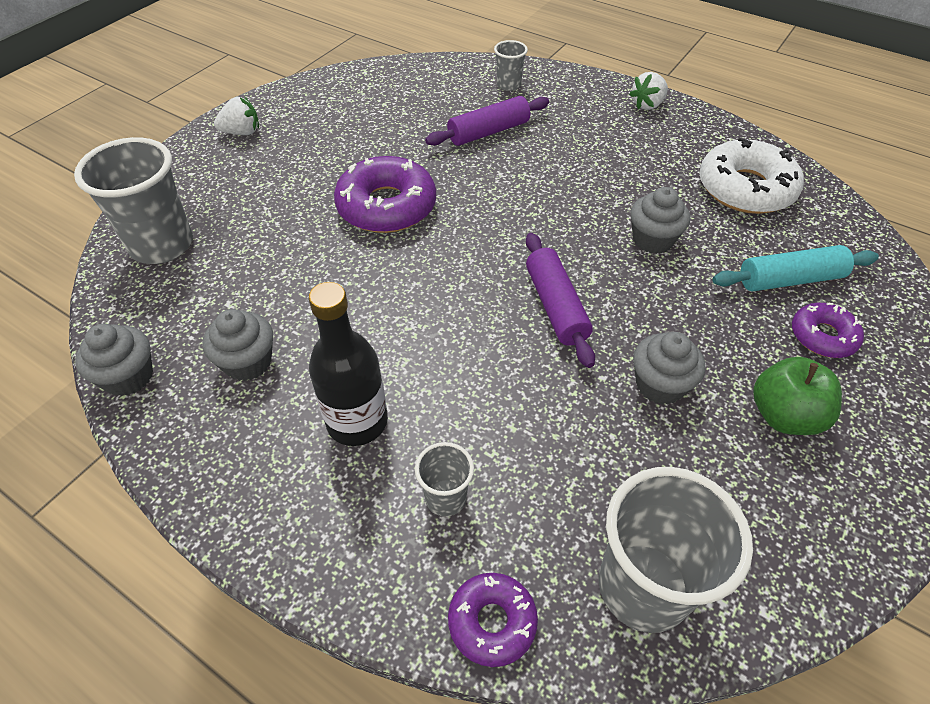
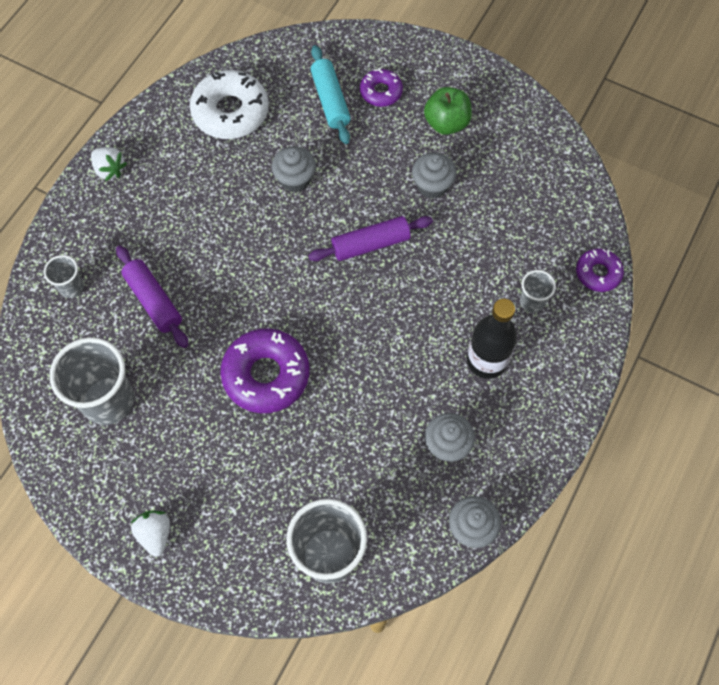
camera: 95 degrees left, 15 degrees up
(643, 587) = (565, 203): grey cup -> grey cup (108, 401)

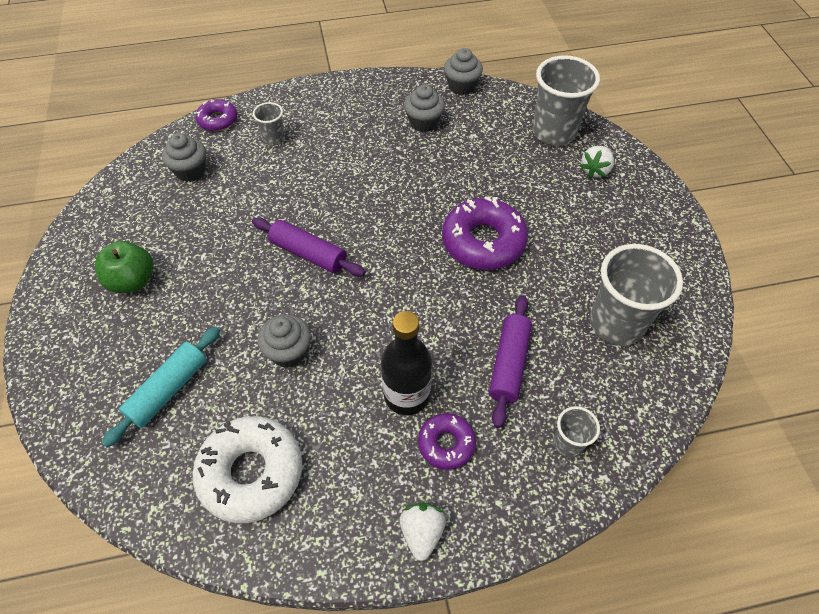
camera: 130 degrees left, 10 degrees down
(155, 534) = (654, 220): white strawberry -> white strawberry (595, 170)
(381, 92) = (127, 354): purple donut -> purple donut (446, 444)
(432, 185) = (213, 250): grey cupcake -> grey cupcake (190, 171)
(486, 360) = (344, 136): black bottle -> black bottle (406, 395)

